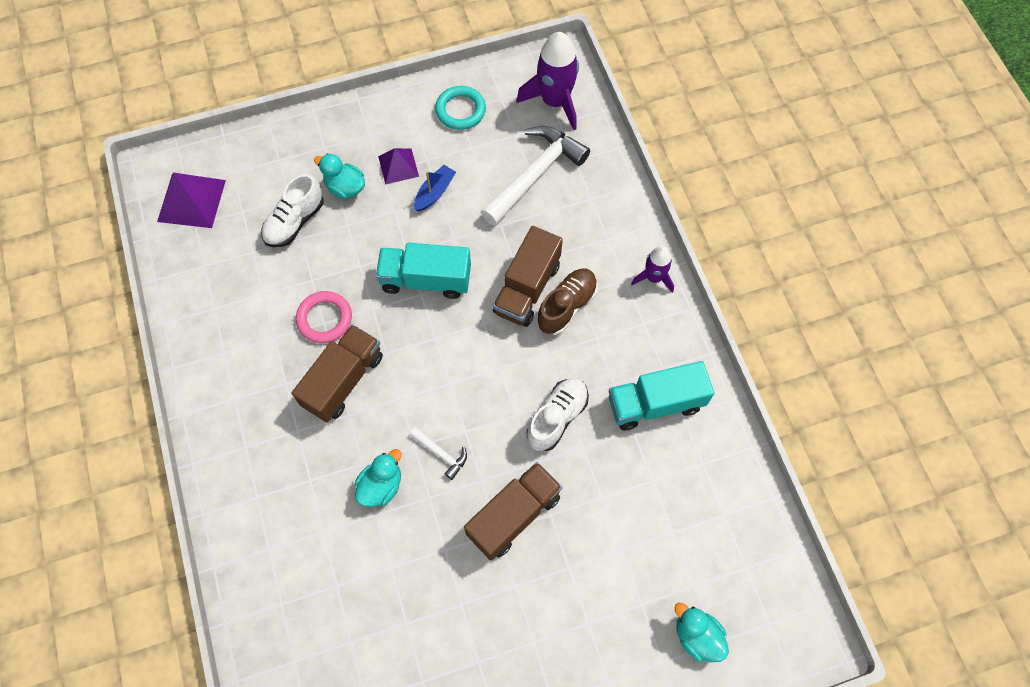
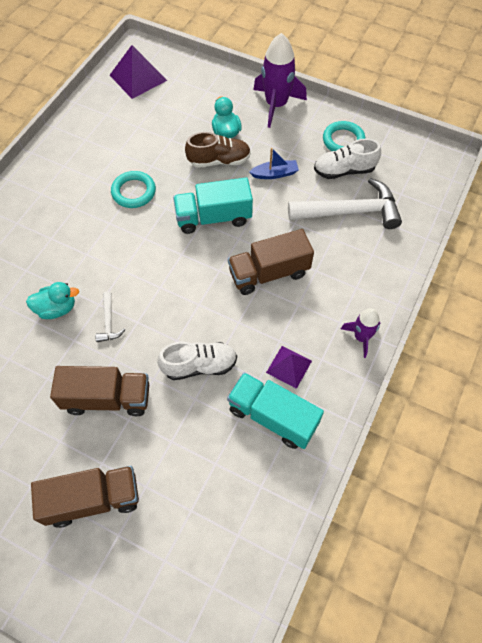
camera: 45 degrees right, 5 degrees down
(295, 222) = (177, 129): white shoe -> white shoe (344, 170)
(324, 319) = (134, 192): pink ring -> turquoise ring
(343, 380) = (105, 233): brown truck -> brown truck (93, 499)
(398, 166) = (270, 143): purple pyramid -> purple pyramid (289, 366)
(426, 280) = (213, 217): turquoise truck -> turquoise truck turned 60 degrees counterclockwise
(555, 101) = (412, 179): purple rocket -> purple rocket (276, 105)
(567, 306) = (282, 305): brown shoe -> brown shoe (219, 161)
(697, 636) = (129, 595): turquoise duck -> none

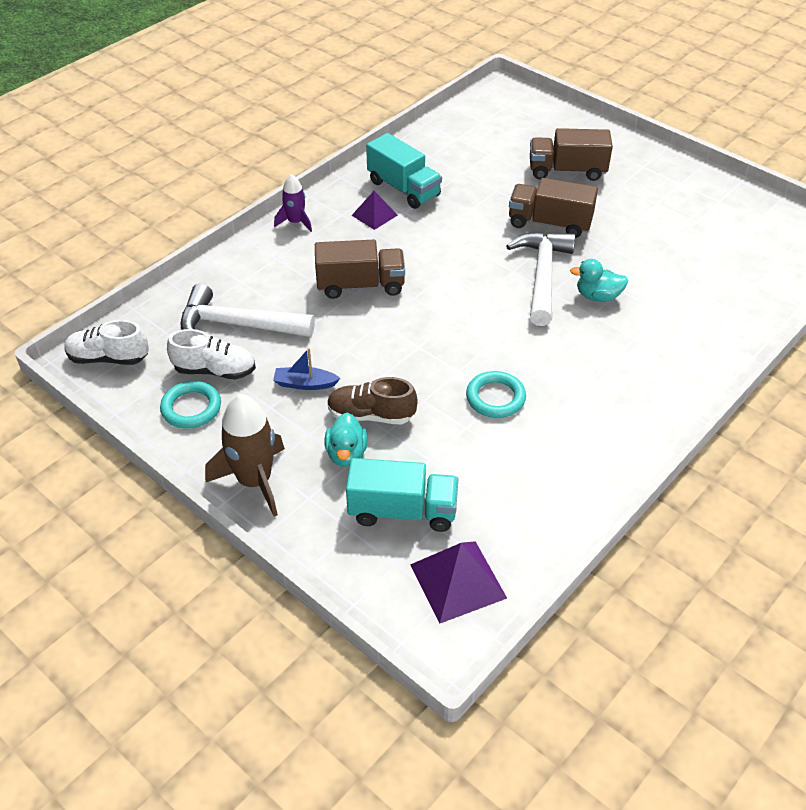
camera: 165 degrees left, 15 degrees down
(109, 322) = (542, 275): white hammer -> white hammer, size x2.23
(199, 365) = (458, 229): white shoe -> white shoe (108, 358)
(213, 217) = (402, 349): turquoise truck -> turquoise truck (402, 511)
(276, 105) = (254, 481): purple rocket -> brown rocket

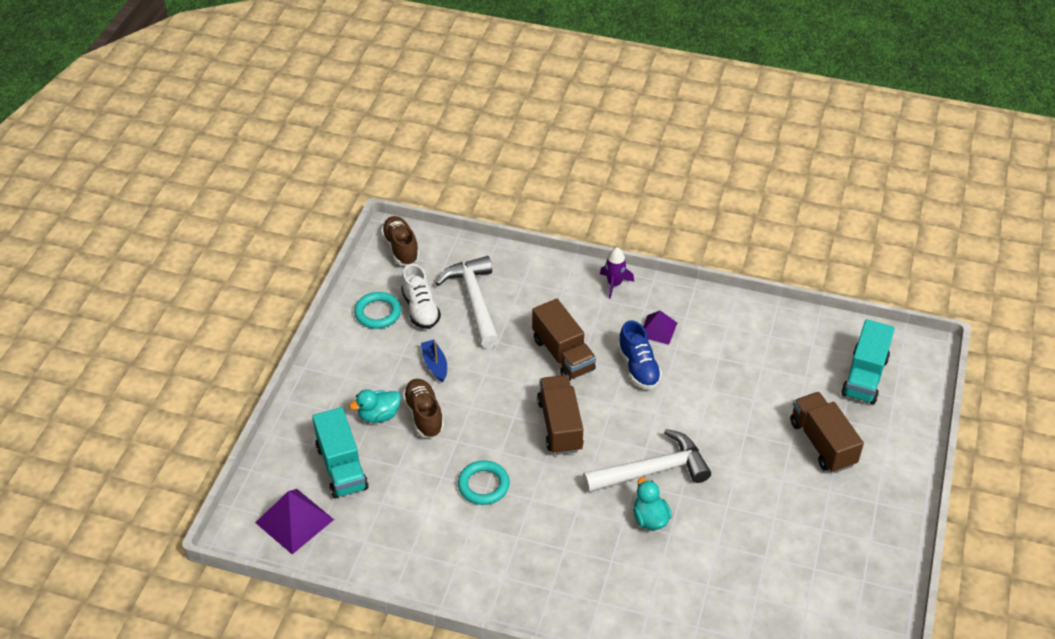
camera: 65 degrees right, 0 degrees up
(108, 358) = (401, 248): white shoe -> brown shoe
(254, 481) = (329, 375): brown rocket -> none
(404, 188) = (708, 335): turquoise truck -> turquoise truck (864, 376)
(412, 242) = (638, 367): none -> blue shoe
(549, 223) = (730, 454): brown truck -> brown truck (560, 425)

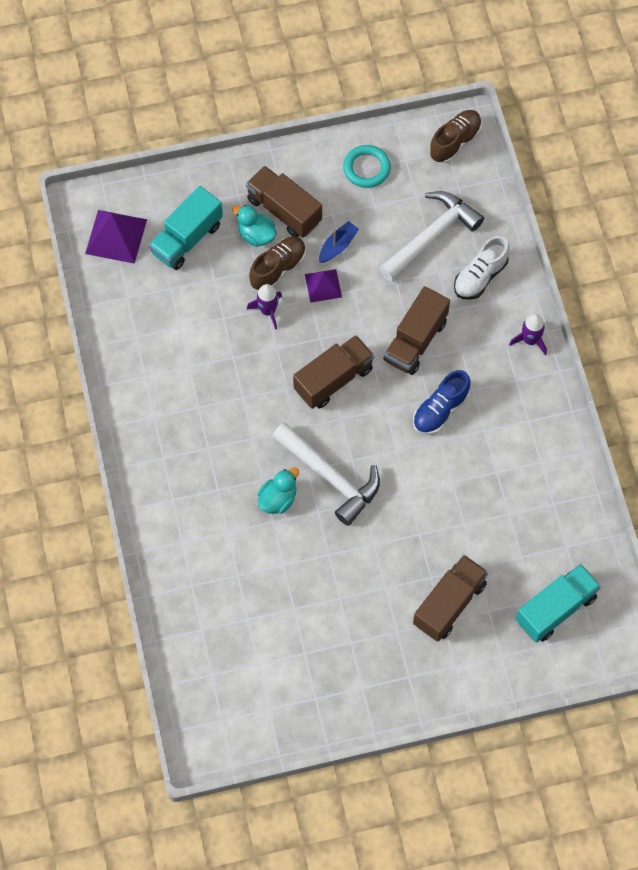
camera: 60 degrees right, 20 degrees up
(371, 385) = (284, 210): none -> brown truck
(420, 309) = (393, 199): white shoe -> white shoe (480, 277)
(459, 441) = (268, 311): none -> purple rocket
(483, 485) = (234, 354): turquoise ring -> none
(658, 329) = (497, 404): purple pyramid -> purple pyramid (323, 285)
(864, 376) = (555, 609): turquoise truck -> turquoise truck turned 150 degrees clockwise

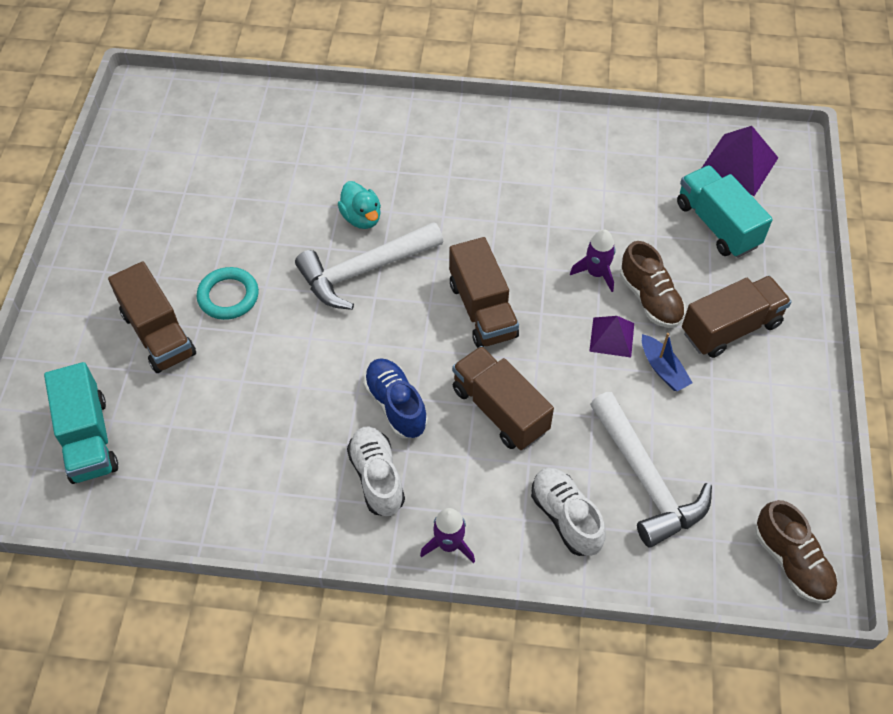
camera: 110 degrees right, 10 degrees down
(256, 235) = (703, 291): turquoise duck -> none
(366, 168) = (772, 437): turquoise ring -> turquoise ring (228, 296)
(501, 402) = (377, 477): none -> white shoe

